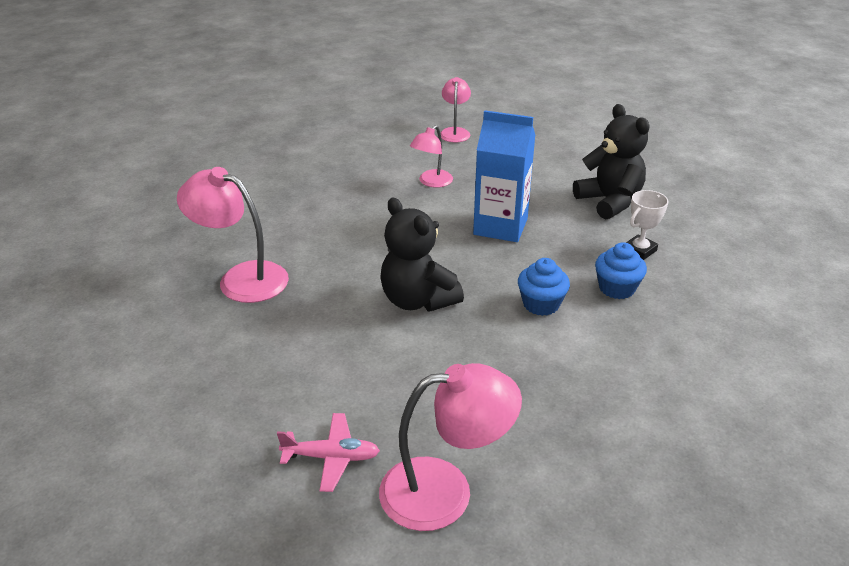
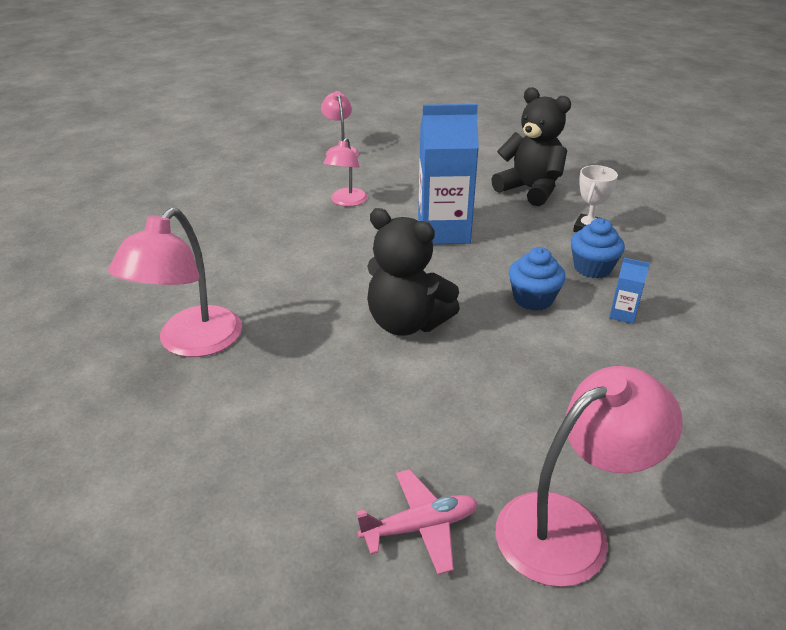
camera: 20 degrees left, 0 degrees up
(241, 278) = (191, 343): pink lamp -> pink lamp turned 75 degrees counterclockwise
(615, 336) = (623, 314): none -> blue carton

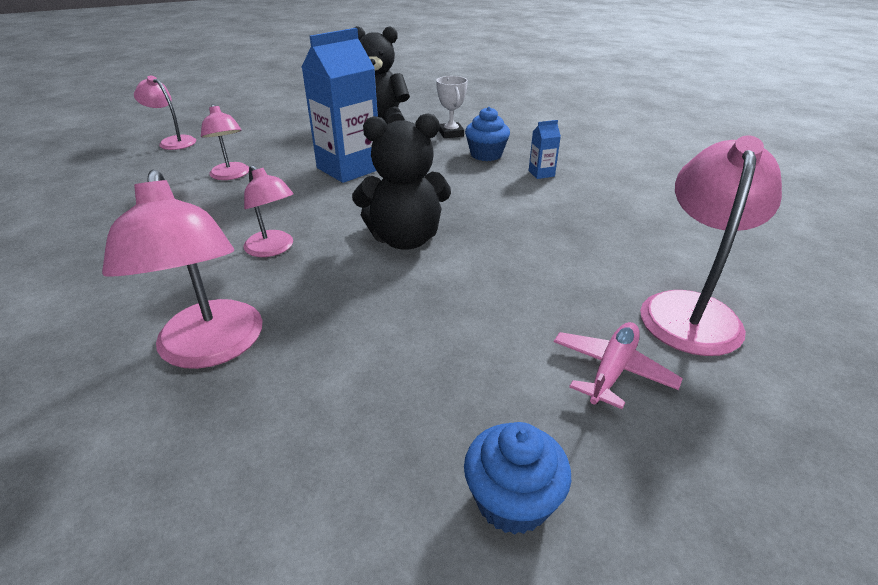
camera: 40 degrees left, 0 degrees up
(305, 284) = (273, 249): none -> pink lamp
(533, 299) = (474, 186): blue cupcake -> blue cupcake (512, 500)

